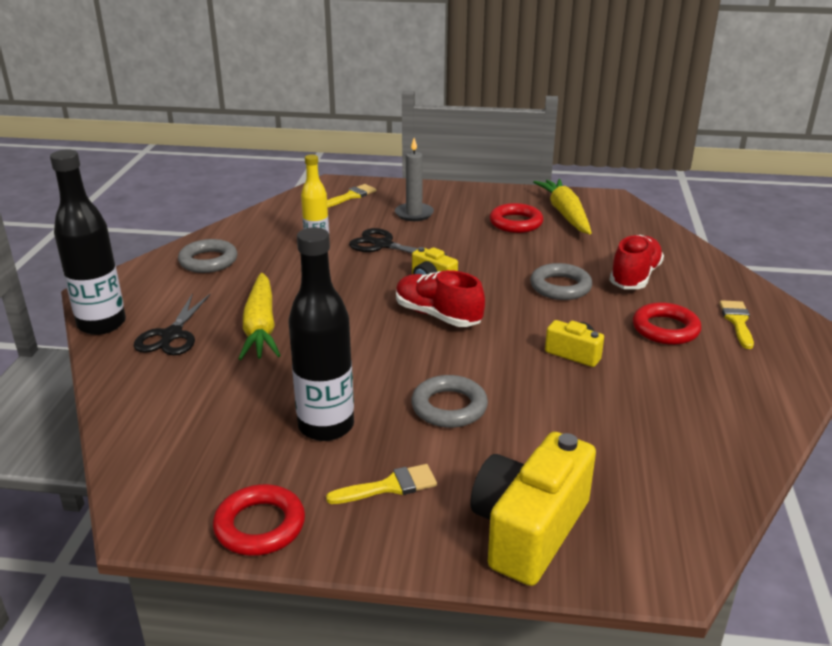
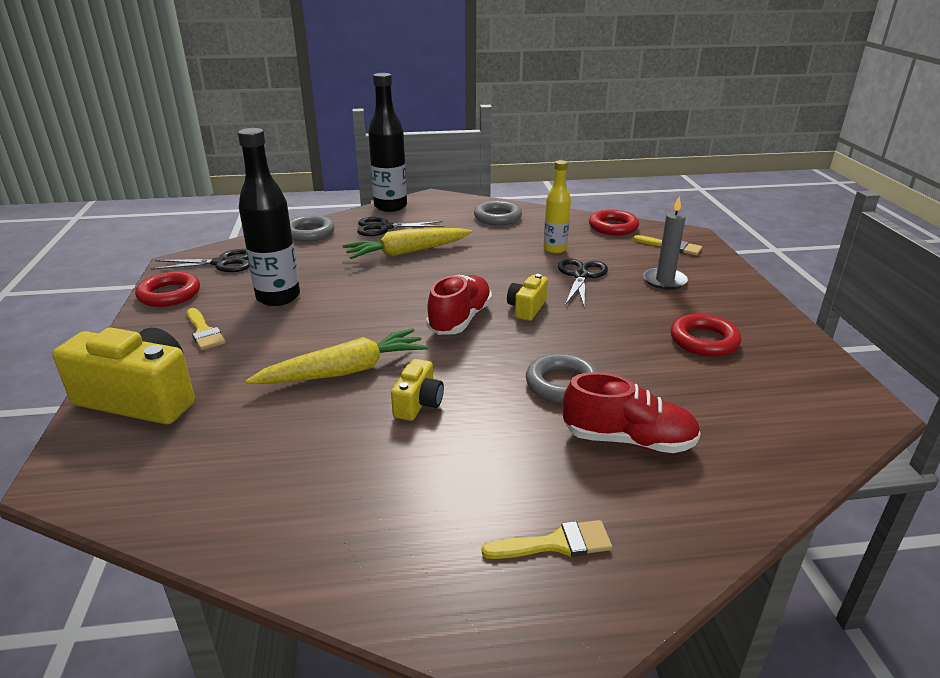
camera: 75 degrees right, 0 degrees up
(183, 477) = (222, 263): none -> black scissors
(449, 407) = (309, 343): grey ring -> grey ring (309, 233)
(565, 214) = (768, 373): yellow carrot -> yellow carrot (345, 371)
(665, 329) = (501, 470): red ring -> red ring (613, 227)

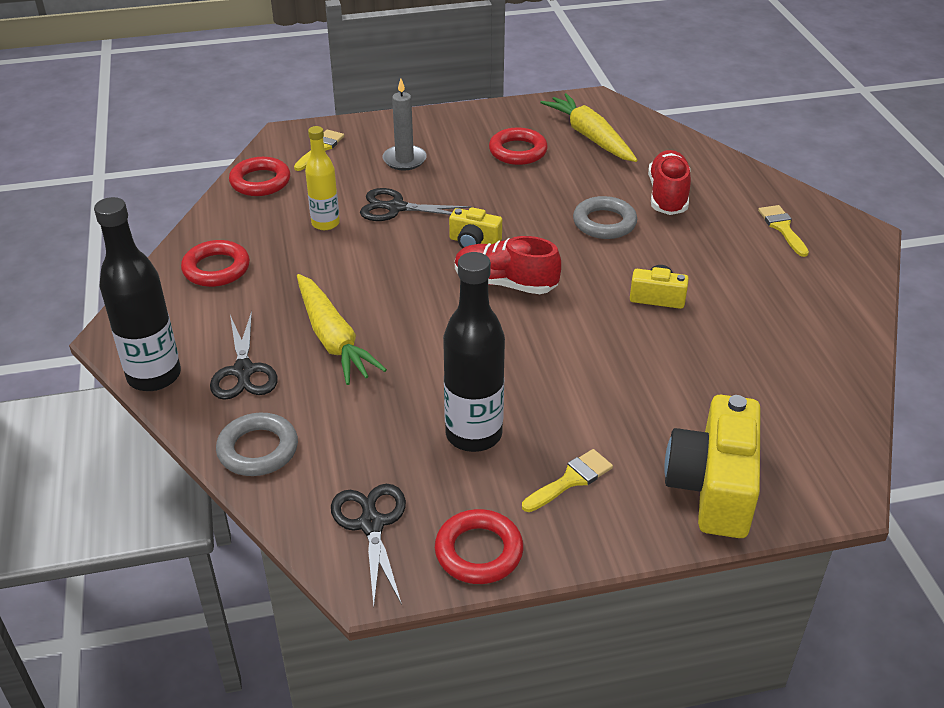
camera: 95 degrees left, 10 degrees up
(345, 371) = (621, 349): yellow carrot -> yellow carrot (590, 137)
(497, 217) = (216, 268): grey ring -> red ring

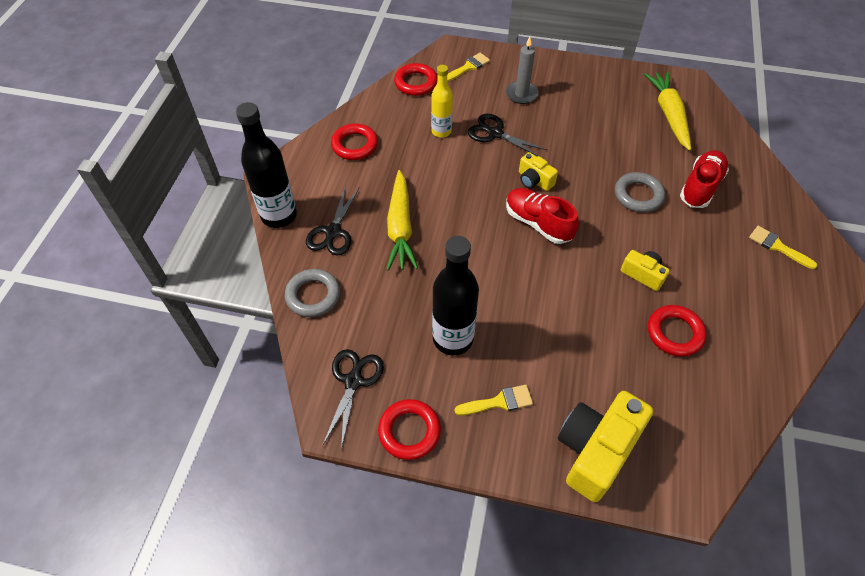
camera: 25 degrees right, 15 degrees up
(518, 151) = (607, 111): red ring -> red ring (674, 333)
(782, 228) = (777, 246): yellow brush -> yellow brush turned 60 degrees counterclockwise

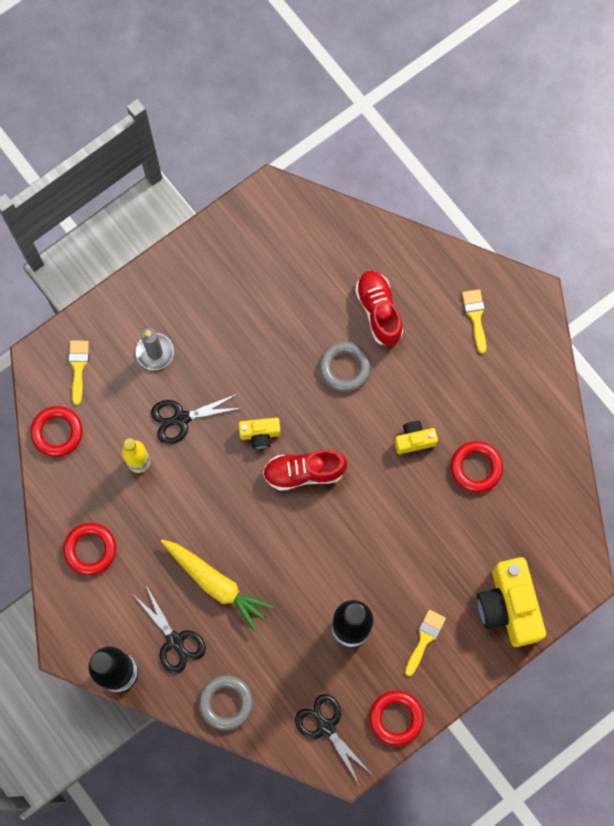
camera: 50 degrees left, 20 degrees up
(668, 114) = (287, 253): yellow carrot -> none
(777, 246) = (475, 316): yellow brush -> yellow brush turned 90 degrees clockwise

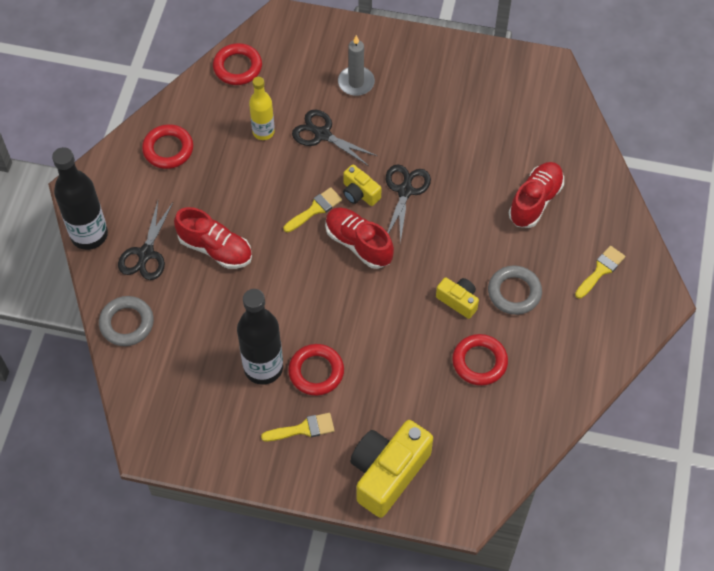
camera: 50 degrees right, 15 degrees down
(78, 367) = (298, 45): yellow brush -> yellow brush (315, 209)
(216, 584) = (215, 249): yellow carrot -> red shoe
(326, 727) = (167, 409): black scissors -> black scissors (405, 191)
(345, 368) = (467, 211): grey ring -> grey ring (514, 292)
(396, 718) = (218, 456): red ring -> red ring (316, 372)

